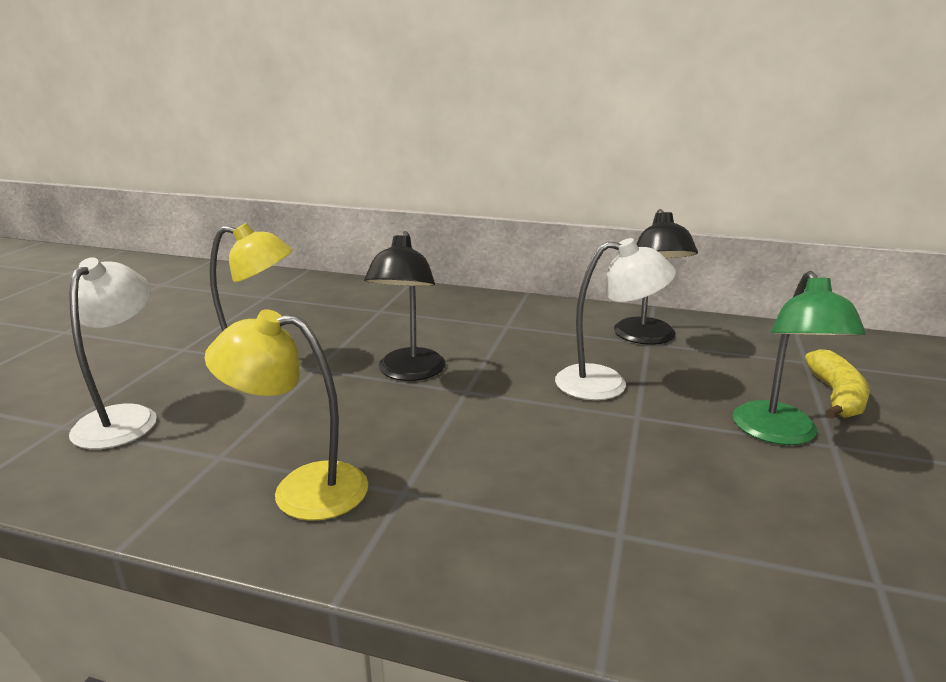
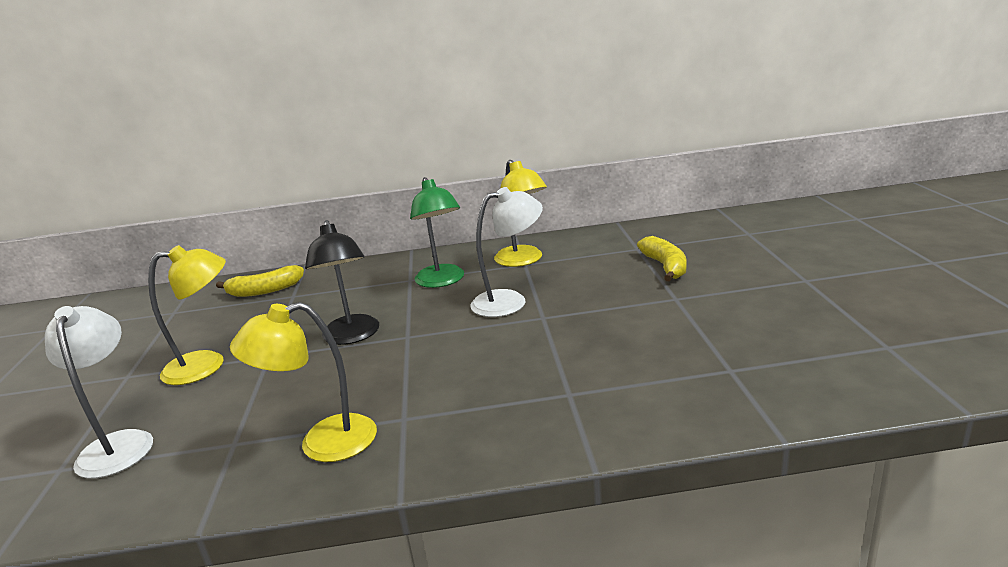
camera: 20 degrees left, 0 degrees up
(357, 298) = (265, 291): none -> yellow banana
(647, 338) = (523, 260): black lamp -> yellow lamp
(779, 434) = (640, 301): green lamp -> green lamp (442, 281)

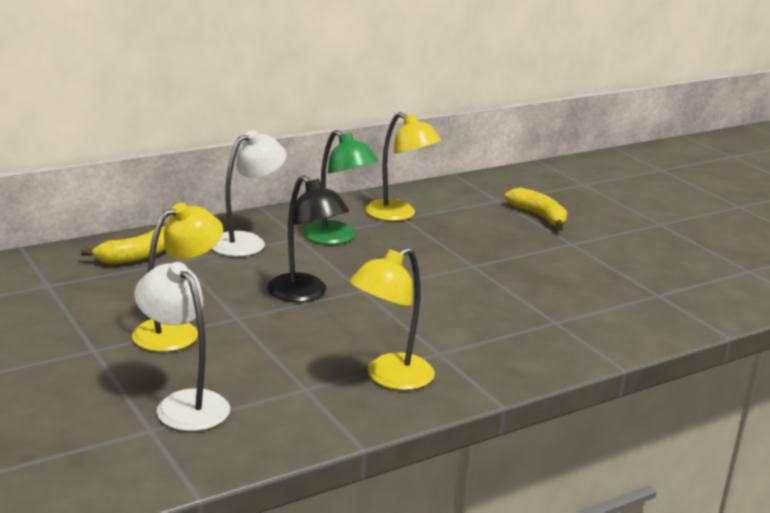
camera: 30 degrees left, 0 degrees up
(510, 301) = (427, 253): white lamp -> white lamp (247, 242)

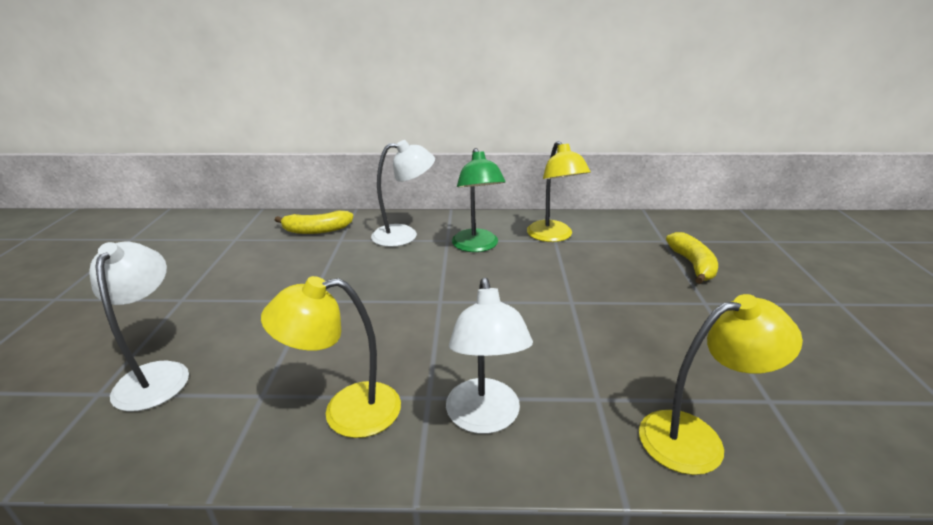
camera: 35 degrees right, 5 degrees up
(177, 331) = (253, 300): yellow lamp -> yellow lamp (697, 438)
(305, 294) = (388, 292): black lamp -> none
(494, 353) = (485, 418): none -> white lamp

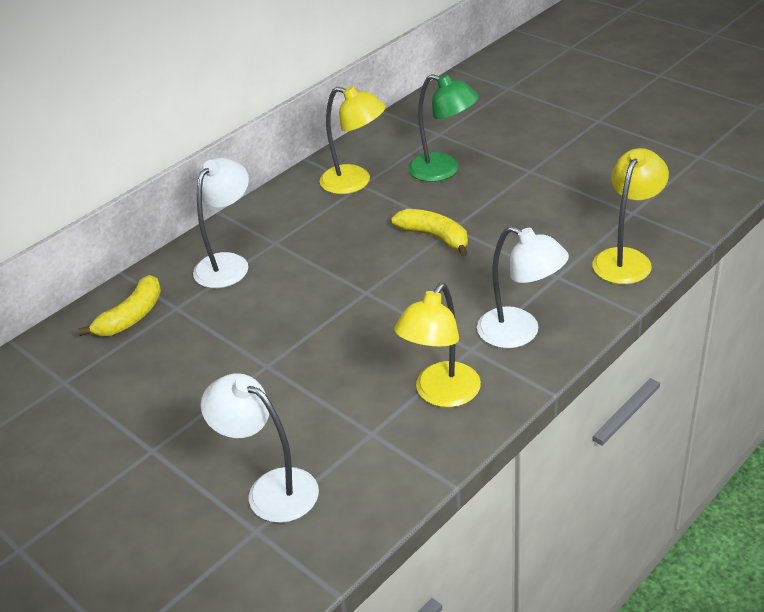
camera: 45 degrees left, 10 degrees up
(477, 246) = (311, 231): green lamp -> green lamp (443, 170)
(693, 265) = (485, 144): yellow banana -> yellow banana (435, 237)

